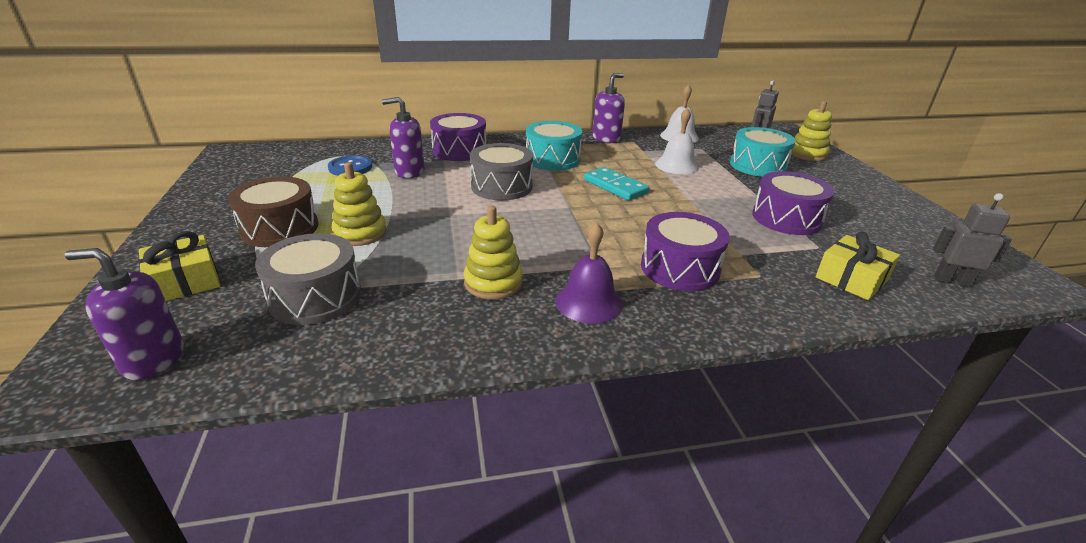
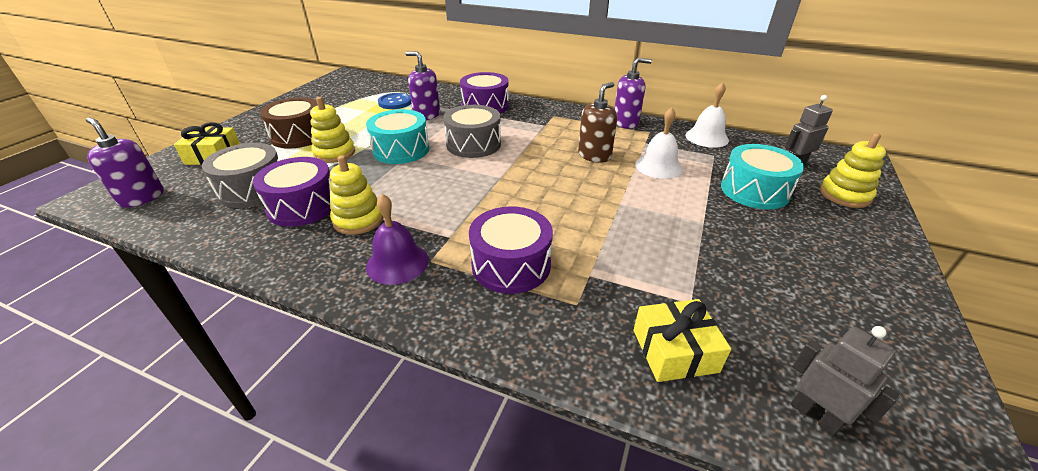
camera: 35 degrees right, 5 degrees up
(552, 159) = (548, 131): turquoise drum -> turquoise drum (401, 150)
(615, 186) = (566, 170): turquoise domino -> none
(619, 169) = (594, 155): none -> brown soap dispenser
(786, 218) = (699, 257): purple drum -> purple drum (303, 206)

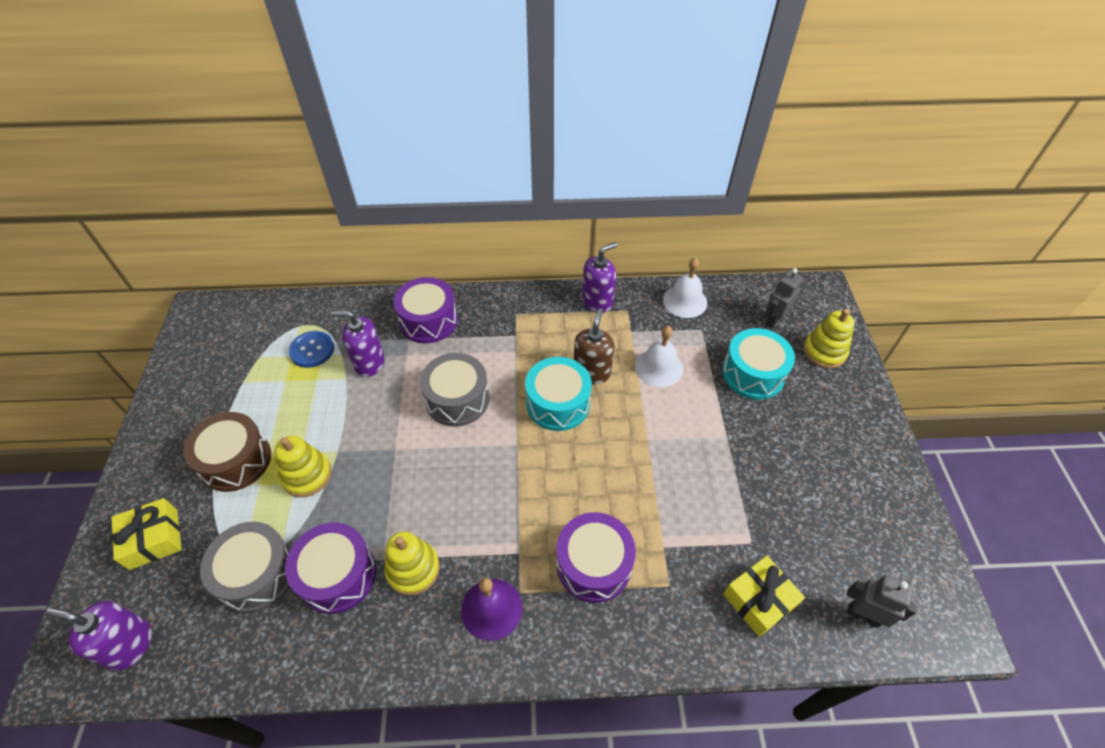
camera: 25 degrees left, 15 degrees up
(401, 150) = (382, 440): turquoise drum -> turquoise drum (558, 403)

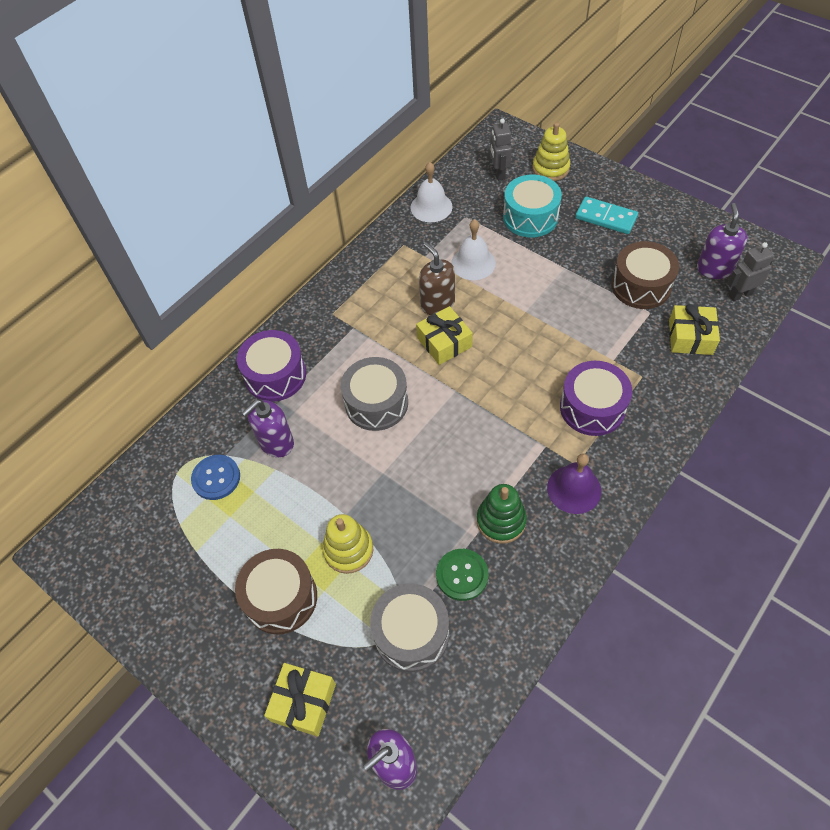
camera: 45 degrees left, 5 degrees up
(337, 575) = (462, 575): purple drum -> green button
(413, 569) = (501, 521): yellow stacking toy -> green stacking toy
(558, 403) = (444, 342): turquoise drum -> yellow gift
(597, 301) = (376, 256): purple soap dispenser -> purple soap dispenser (714, 269)
(773, 513) = (641, 286): none -> brown drum
(820, 431) = (605, 218): none -> turquoise domino

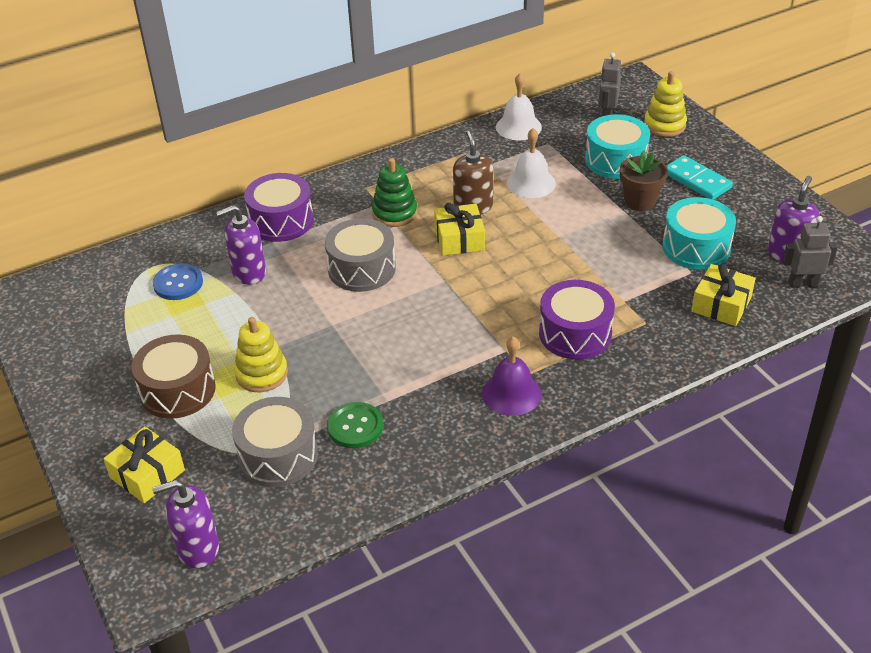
camera: 20 degrees right, 15 degrees down
(501, 521) = (421, 396): green stacking toy -> green stacking toy (395, 213)
(572, 253) = (640, 201): none -> brown flower pot
(641, 286) = (696, 247): brown drum -> turquoise drum

